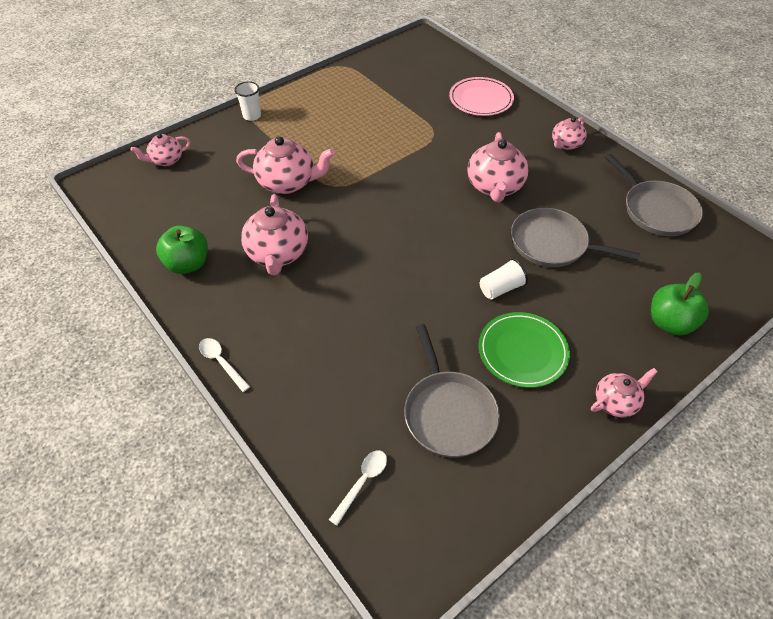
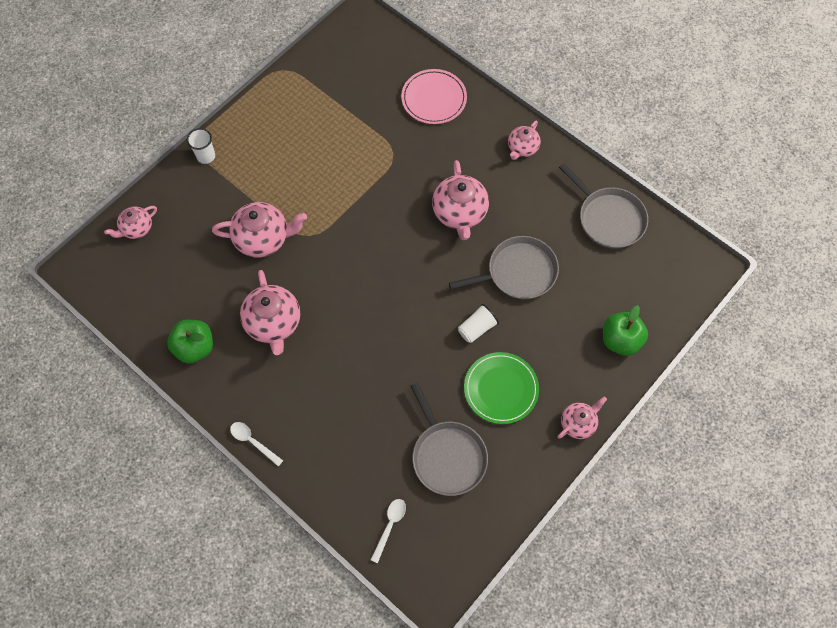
camera: 10 degrees left, 15 degrees up
(553, 244) = (518, 272): grey pan -> grey pan turned 150 degrees clockwise

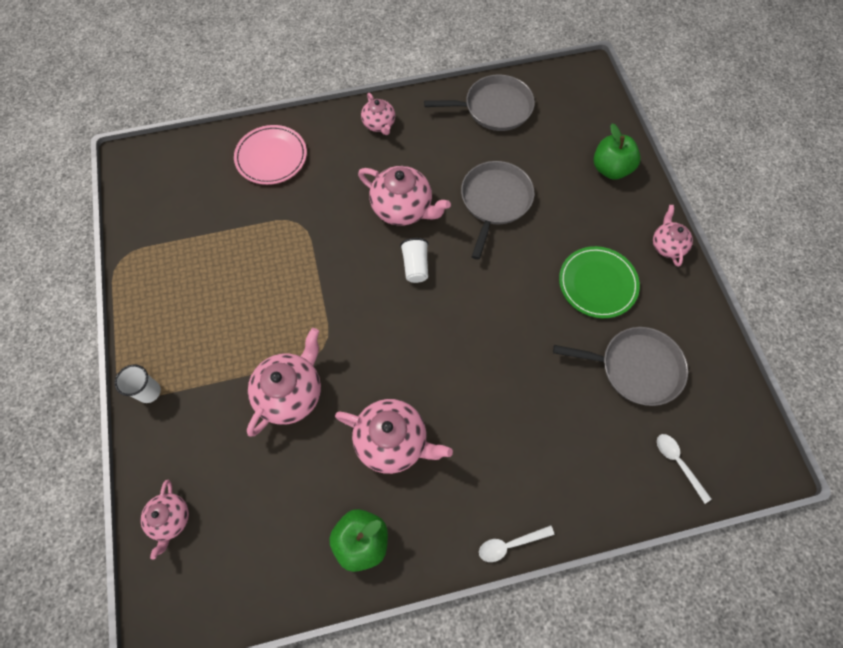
camera: 55 degrees left, 0 degrees up
(477, 328) = (526, 266): white cup -> white cup (415, 266)

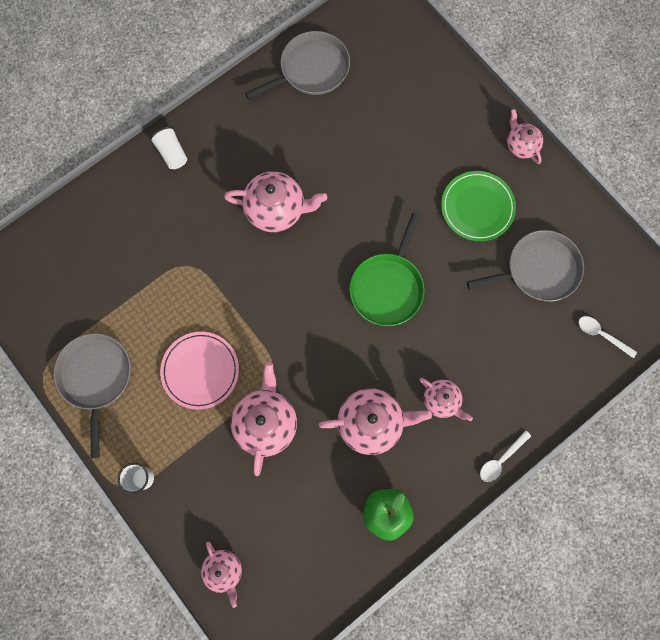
camera: 25 degrees left, 10 degrees up
(271, 157) = (126, 210): pink plate -> pink plate (200, 370)
(379, 124) = (211, 133): pink teapot -> pink teapot (441, 401)
(415, 266) = (315, 260): white cup -> white cup (172, 153)
(473, 319) = (387, 287): none -> green pan
(495, 201) = (355, 166): grey pan -> grey pan (96, 377)
(610, 169) = (443, 89): green apple -> none

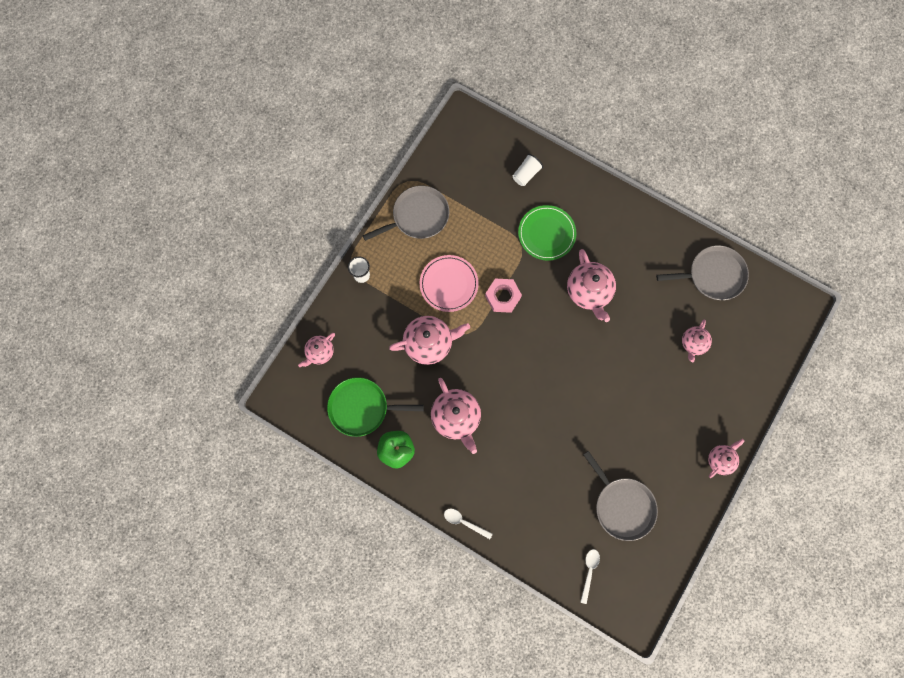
camera: 70 degrees right, 0 degrees up
(172, 153) = (601, 201): white cup -> white cup (526, 174)
(243, 311) = (502, 297): none -> pink nut
(311, 69) = (713, 275): grey pan -> grey pan turned 45 degrees counterclockwise
(387, 287) = (562, 394): green pan -> green pan (362, 408)
(441, 401) = (491, 463): pink teapot -> pink teapot (693, 343)
(477, 207) = (653, 441): green plate -> green plate (546, 234)

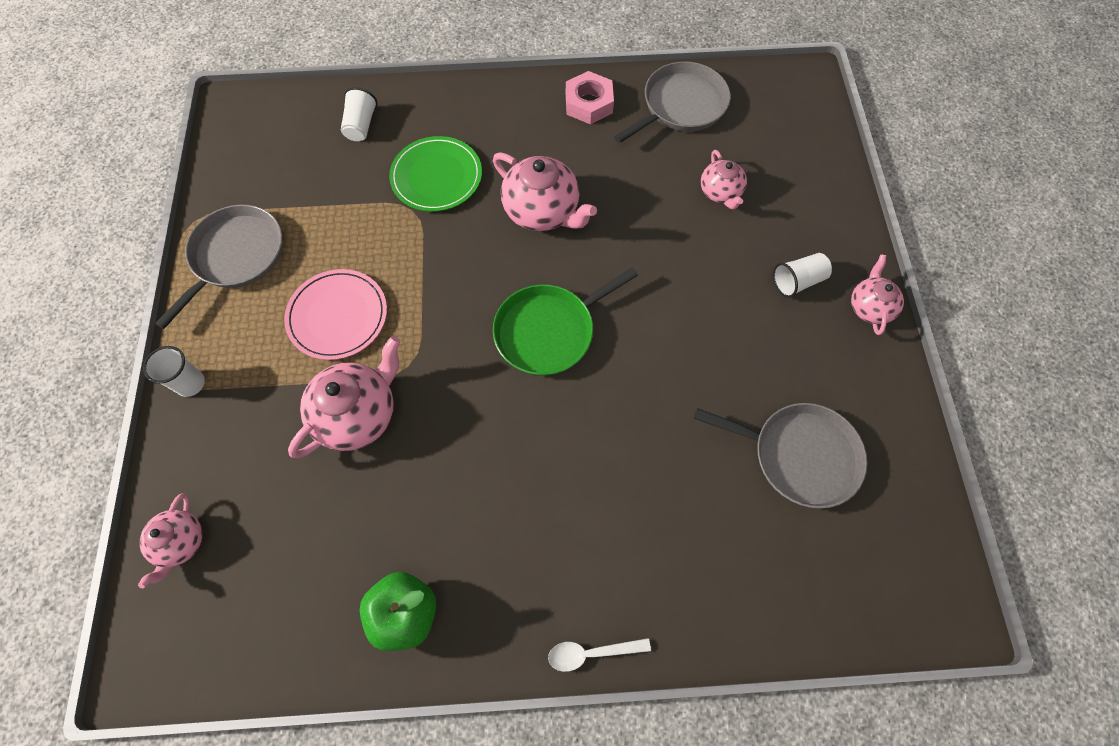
camera: 35 degrees left, 10 degrees down
(362, 408) = (305, 584): green pan -> green pan (549, 331)
(456, 417) = (470, 495): pink teapot -> none
(502, 297) = (428, 286): pink nut -> pink nut (588, 103)
(589, 572) = (831, 588): white spoon -> none
(694, 420) = (797, 281): none -> white cup

